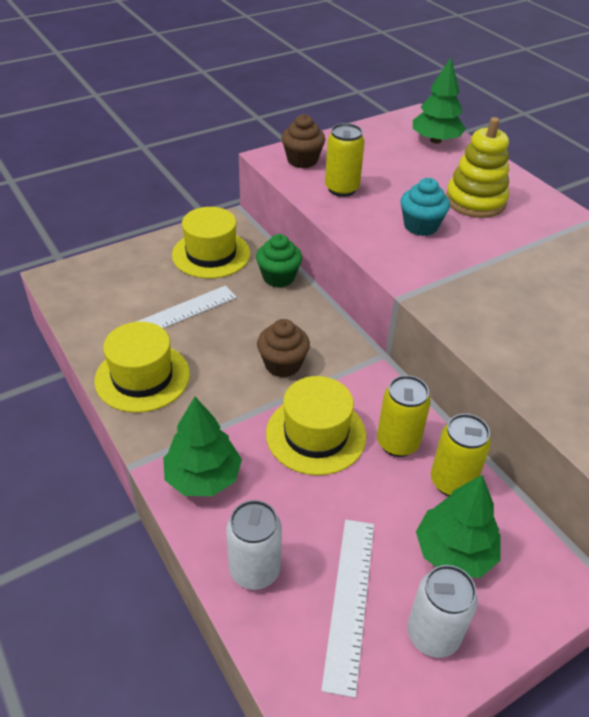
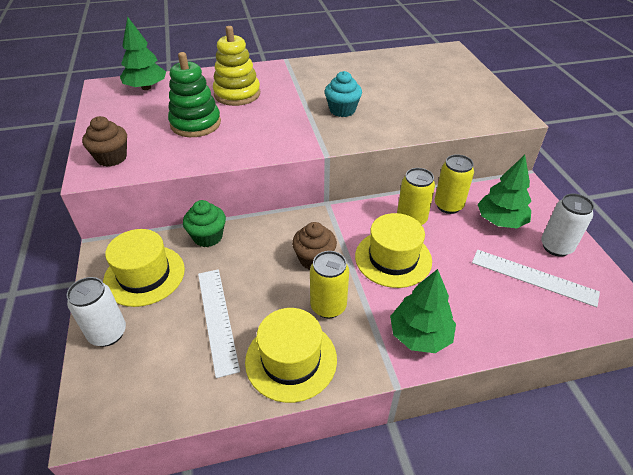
camera: 70 degrees left, 0 degrees up
(255, 570) = (508, 321): white can -> white can (108, 333)
(342, 189) = (174, 147): yellow can -> yellow can (328, 306)
(393, 190) = (195, 124): none -> green stacking toy
(421, 226) = (250, 124): turquoise cupcake -> turquoise cupcake (342, 110)

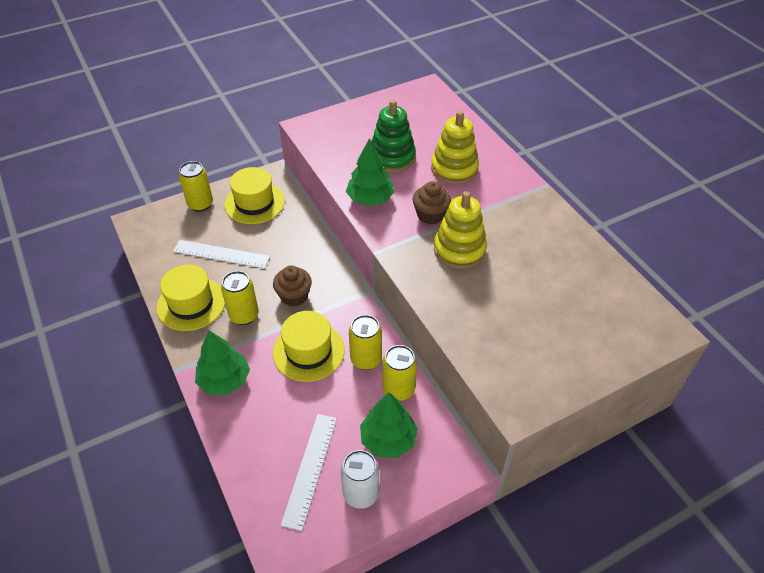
camera: 75 degrees right, 5 degrees up
(108, 333) = (200, 204): white can -> yellow can
(112, 158) = (327, 129): brown cupcake -> brown cupcake (430, 215)
(146, 87) = (437, 111): green tree -> green tree (370, 199)
(208, 237) = (303, 224): green cupcake -> none
(217, 319) = (221, 254): white ruler -> white ruler turned 45 degrees clockwise
(342, 110) = (459, 250): turquoise cupcake -> yellow stacking toy

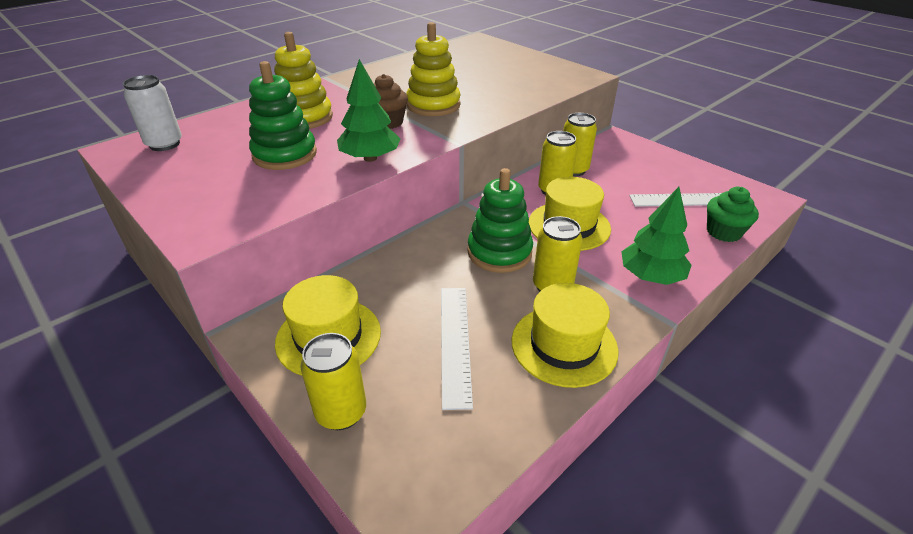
camera: 105 degrees left, 10 degrees down
(250, 469) = (723, 232): none -> green cupcake
(294, 296) = (499, 252): brown cupcake -> green stacking toy
(361, 494) = (682, 173): white can -> white can (164, 144)
(388, 439) = (624, 168): green tree -> none

